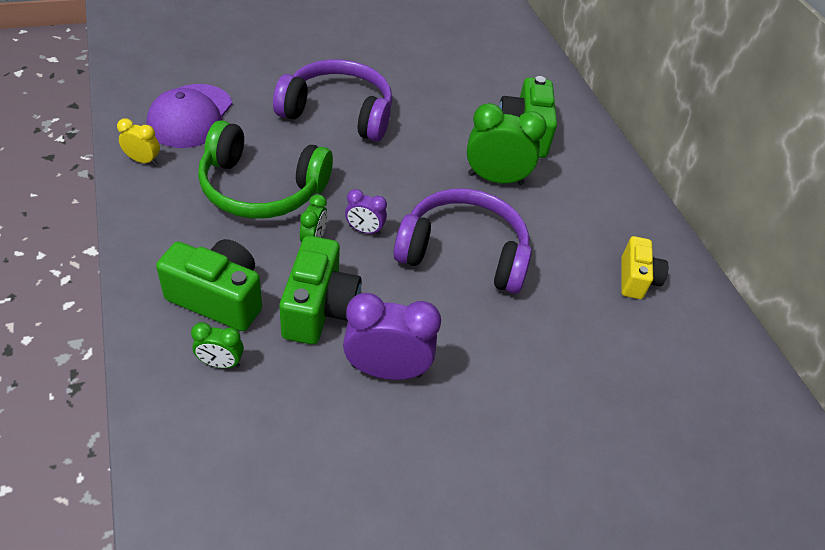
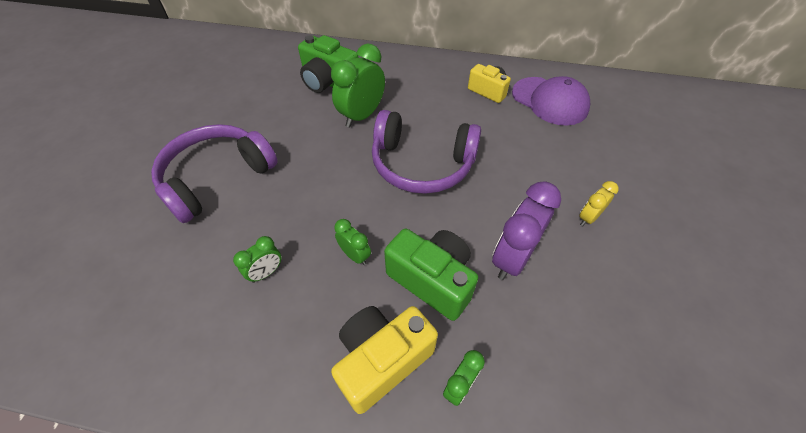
camera: 55 degrees left, 5 degrees up
(143, 160) = (146, 373): yellow clock -> yellow clock (588, 218)
(190, 116) = (117, 301): purple cap -> purple cap (549, 101)
(218, 298) = (382, 360): green camera -> yellow camera
(261, 188) = (266, 272): green headphones -> green clock
(364, 230) = (364, 215): purple clock -> none
(463, 253) = (422, 164): purple headphones -> purple headphones turned 120 degrees counterclockwise

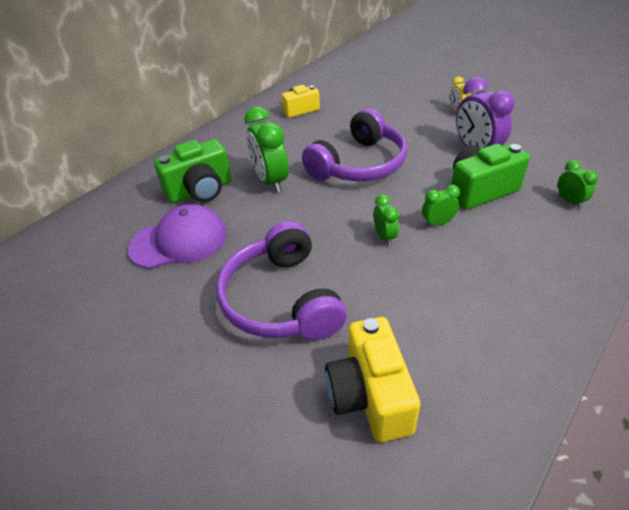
camera: 60 degrees left, 10 degrees down
(266, 272) = (430, 281): green clock -> green clock (384, 237)
(382, 360) = (541, 232): yellow camera -> yellow camera (370, 395)
(549, 101) = (336, 89): purple cap -> purple cap (179, 241)

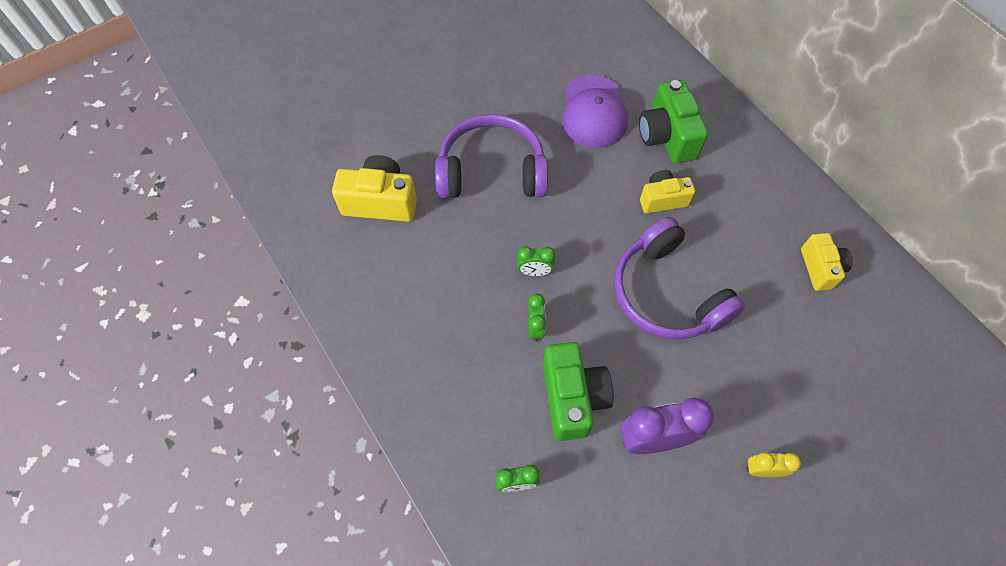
camera: 105 degrees right, 20 degrees up
(271, 181) = (662, 199): green clock -> yellow camera

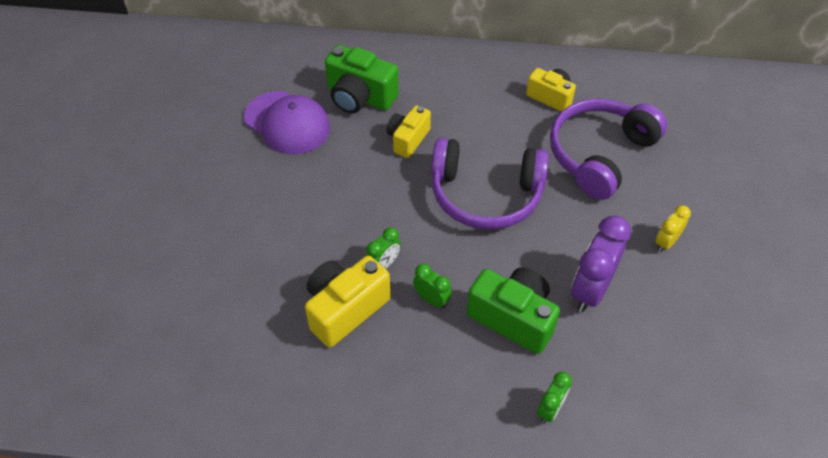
camera: 50 degrees left, 10 degrees down
(380, 202) = (199, 329): yellow camera -> yellow camera (345, 309)
(492, 171) = (263, 227): purple headphones -> purple headphones (600, 154)

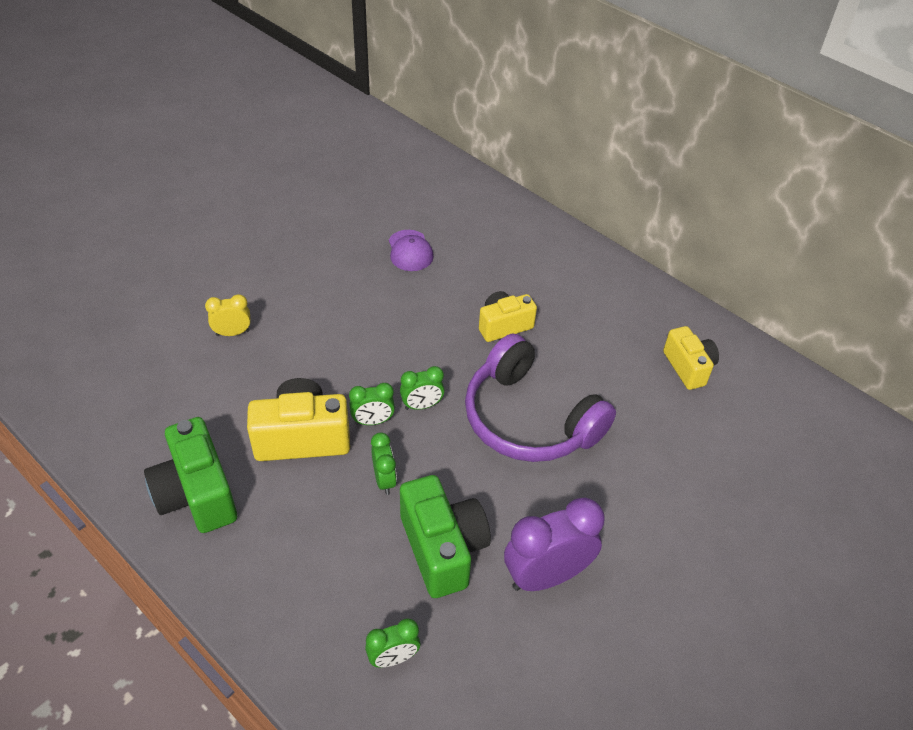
camera: 35 degrees right, 5 degrees down
(287, 123) = (410, 251): purple cap -> purple cap, size x0.58
(360, 97) = (496, 264): green camera -> green camera (197, 494)
(406, 231) = (422, 405): none -> green clock
(600, 154) = (688, 453): purple headphones -> none
(666, 242) = (676, 585): yellow clock -> yellow clock (232, 333)

